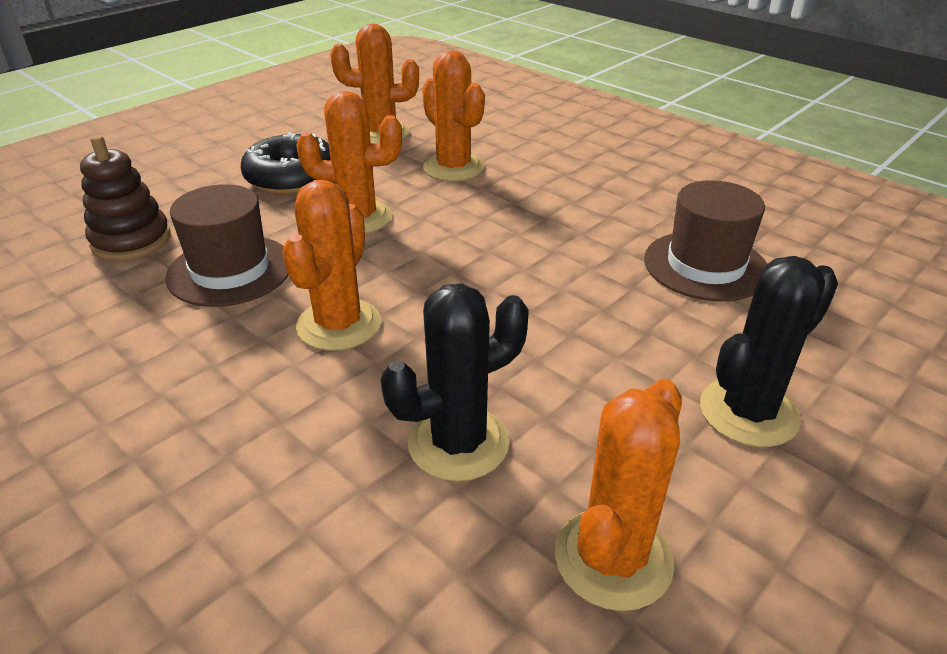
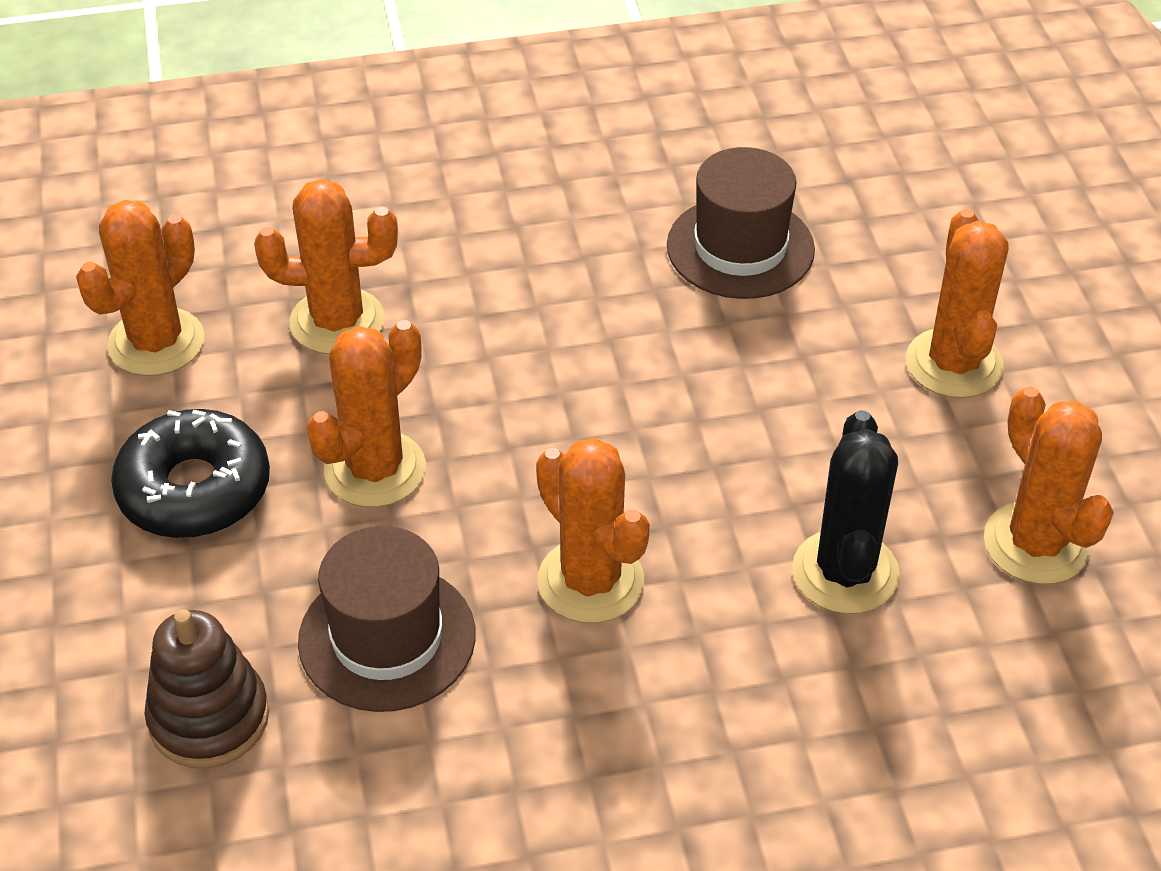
camera: 55 degrees left, 10 degrees up
(748, 412) = (954, 364): black cactus -> orange cactus

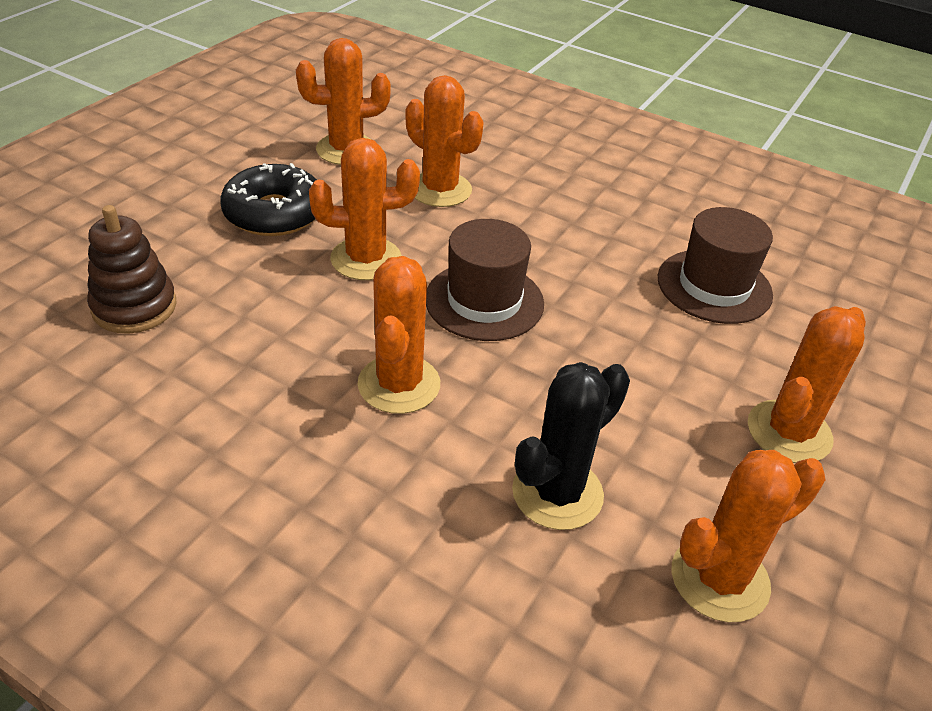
camera: 40 degrees right, 5 degrees down
(387, 638) = (261, 333): brown hat -> brown hat (484, 301)
(1036, 544) = (719, 579): orange cactus -> orange cactus turned 45 degrees clockwise

